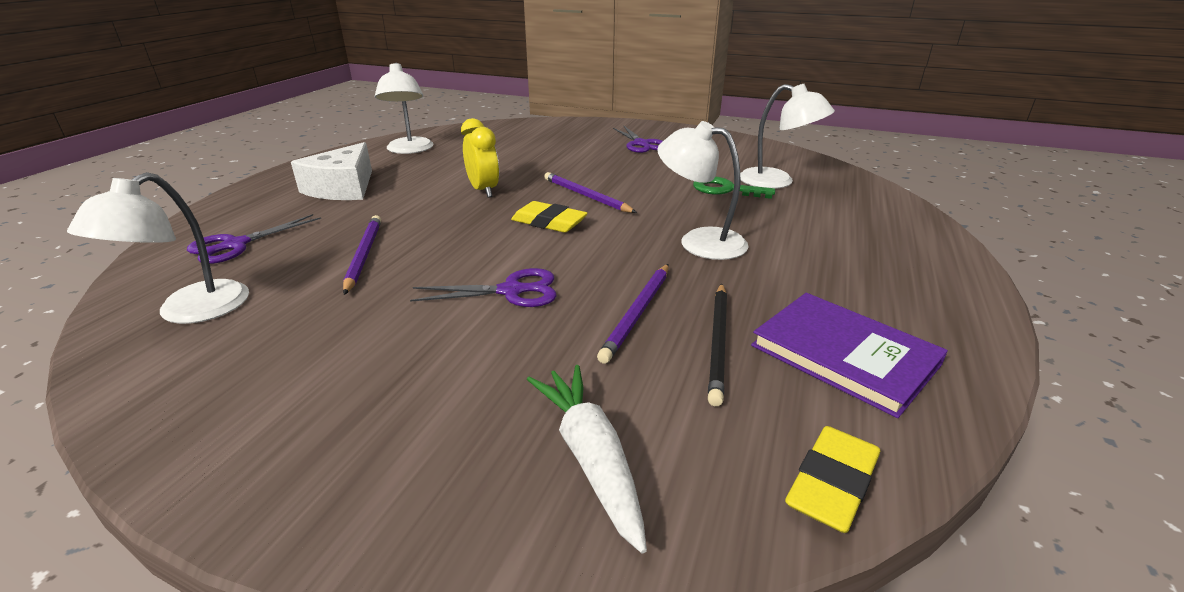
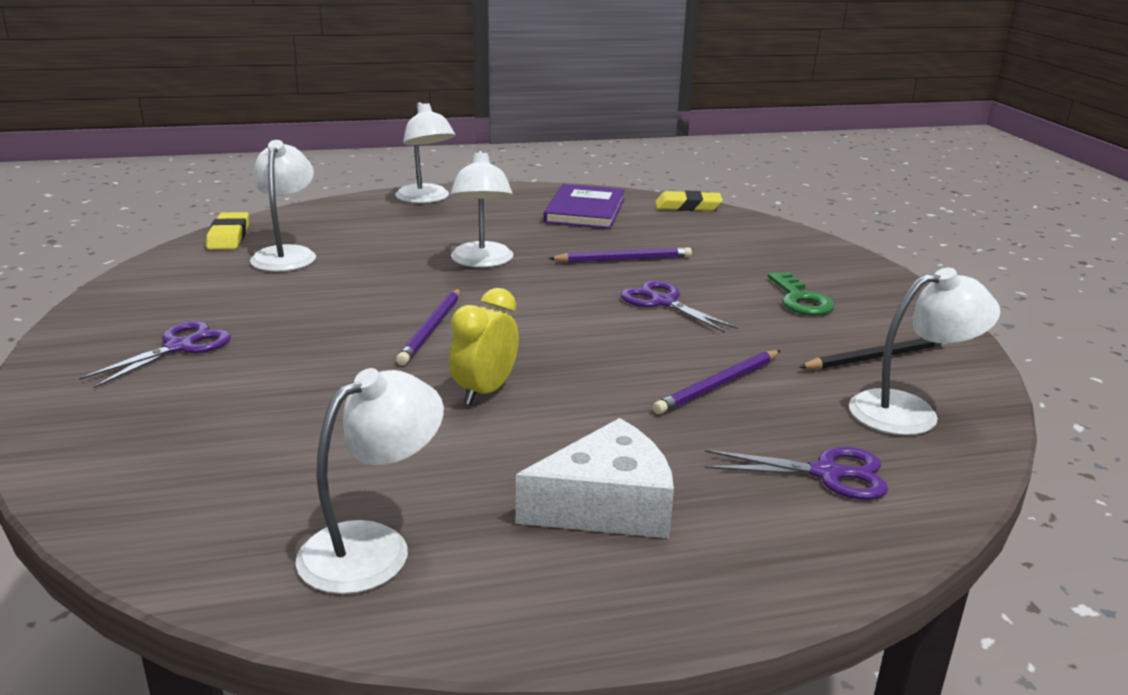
camera: 125 degrees left, 5 degrees down
(549, 222) = (524, 326): yellow eraser -> yellow eraser (229, 236)
(591, 459) = (756, 243): white carrot -> none
(718, 343) = (620, 236): black pencil -> black pencil (876, 357)
(726, 190) = (336, 271): green key -> green key (800, 299)
(933, 262) = (426, 199): none -> white lamp

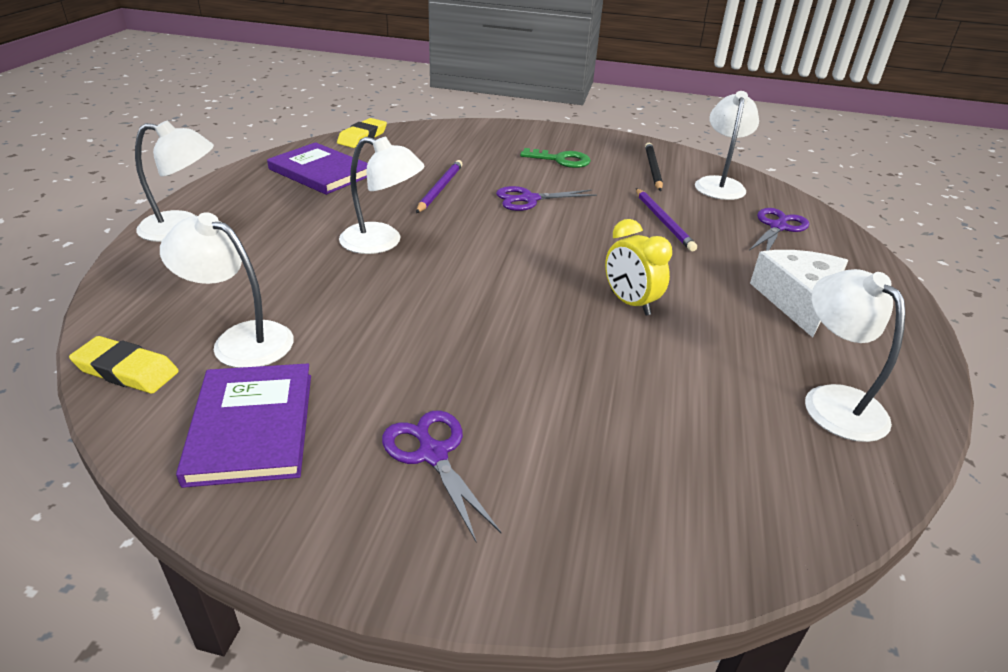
camera: 65 degrees left, 10 degrees up
(185, 284) = (252, 427): none -> purple book
(431, 329) = (503, 299): purple pencil -> none

